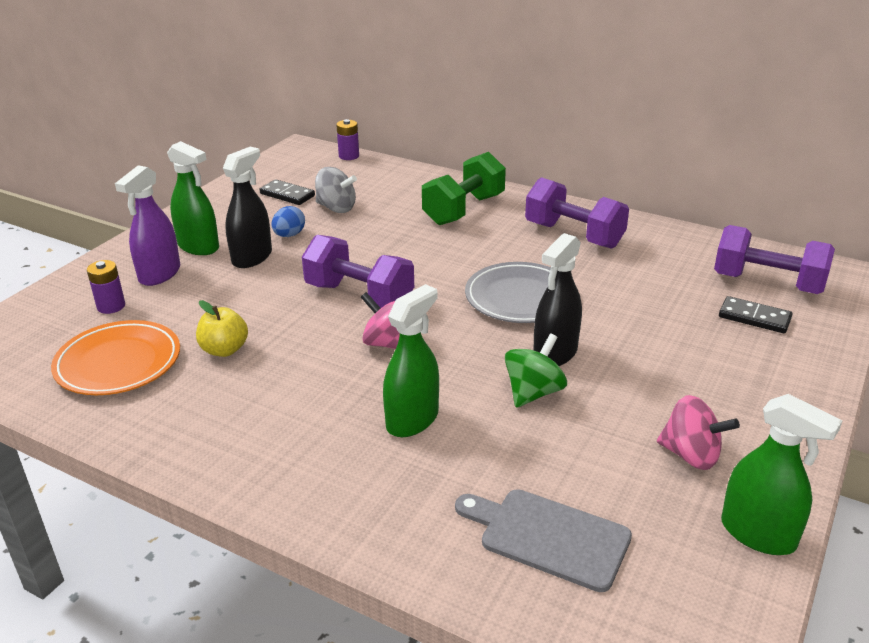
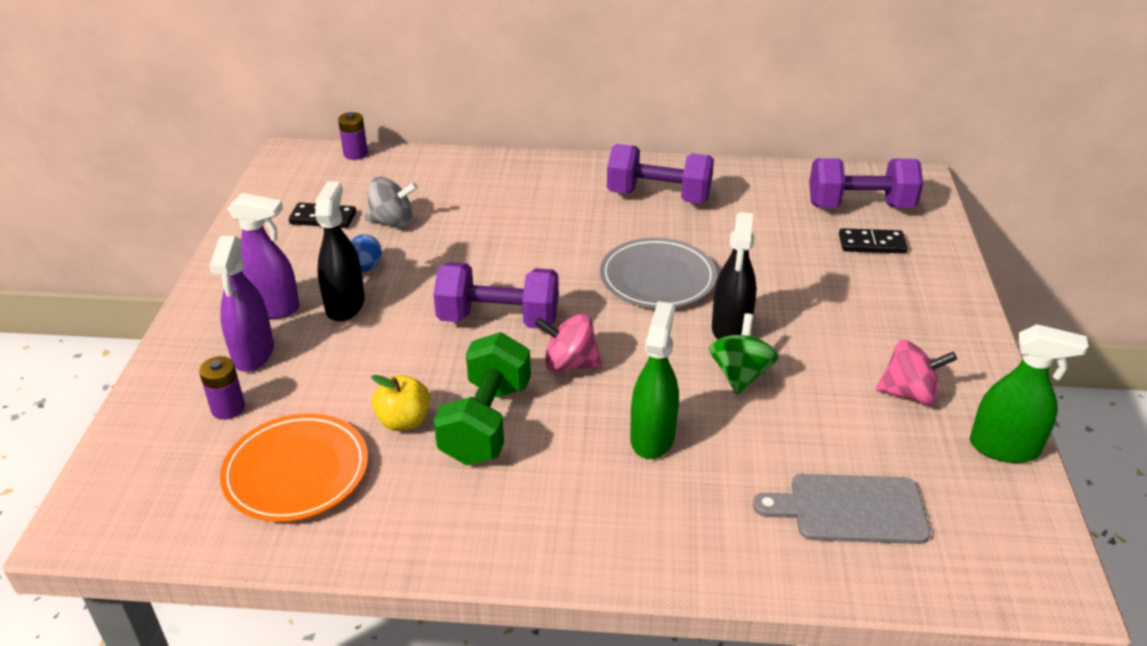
camera: 25 degrees left, 5 degrees up
(198, 247) = (271, 308): green spray bottle -> purple spray bottle
(464, 210) = (530, 192): green dumbbell -> green dumbbell (486, 422)

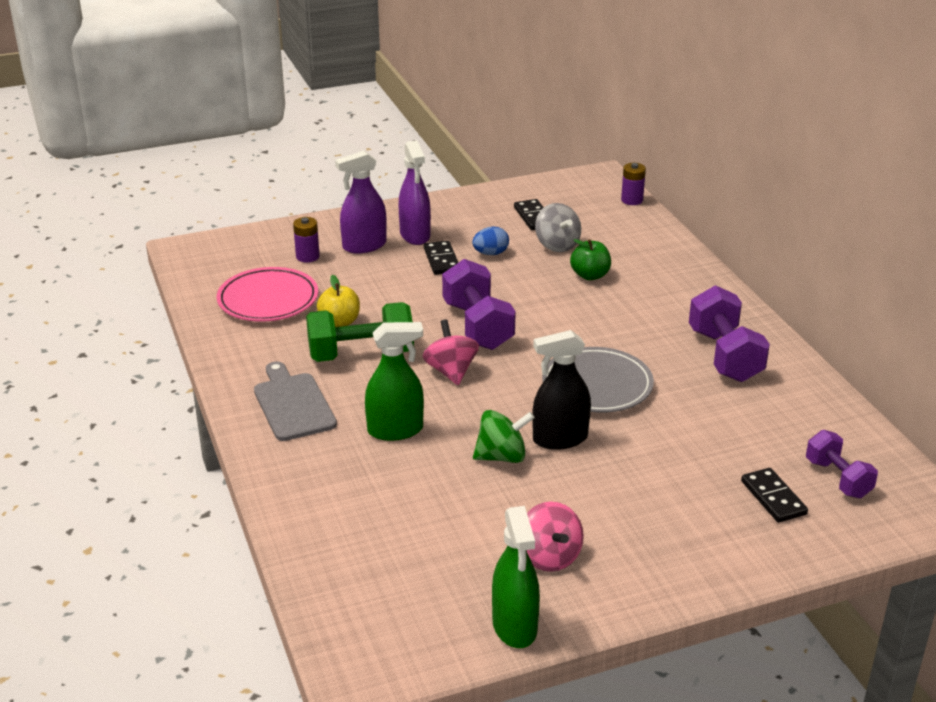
camera: 65 degrees right, 5 degrees down
(296, 472) = (268, 300): orange plate -> pink plate
(345, 305) = (441, 260): black spray bottle -> black domino
(467, 221) = (590, 275): none -> green apple
(850, 509) = (379, 545): grey cutting board -> grey cutting board (293, 404)
(860, 206) = (838, 479): purple dumbbell -> purple dumbbell, size x0.63

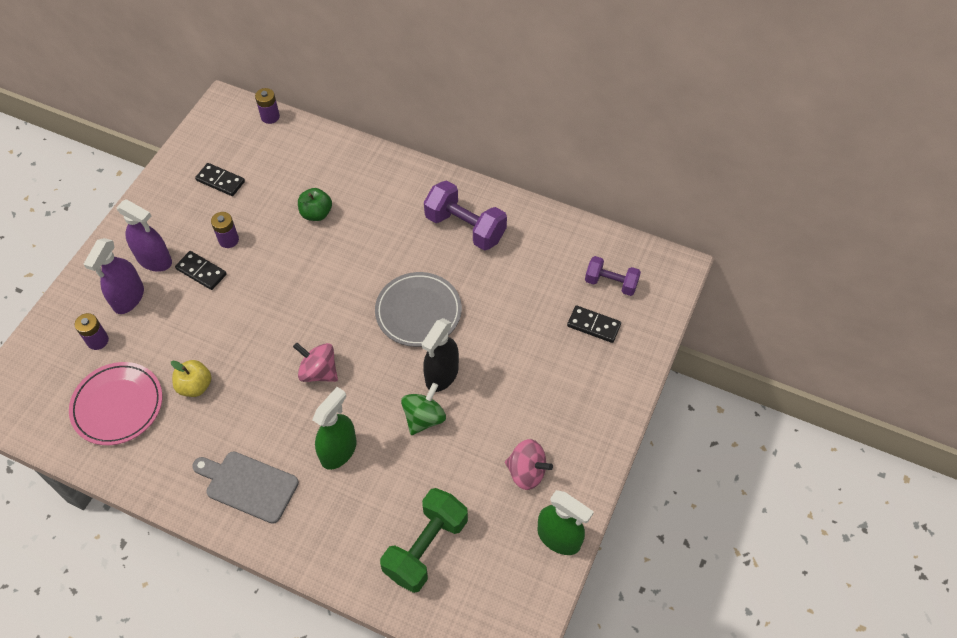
camera: 45 degrees left, 25 degrees up
(361, 354) = (243, 404): green dumbbell -> green dumbbell (426, 547)
(477, 326) = (292, 317): purple dumbbell -> none
(490, 253) = (228, 240): blue egg -> purple battery
(557, 245) = (265, 199): grey spinning top -> none

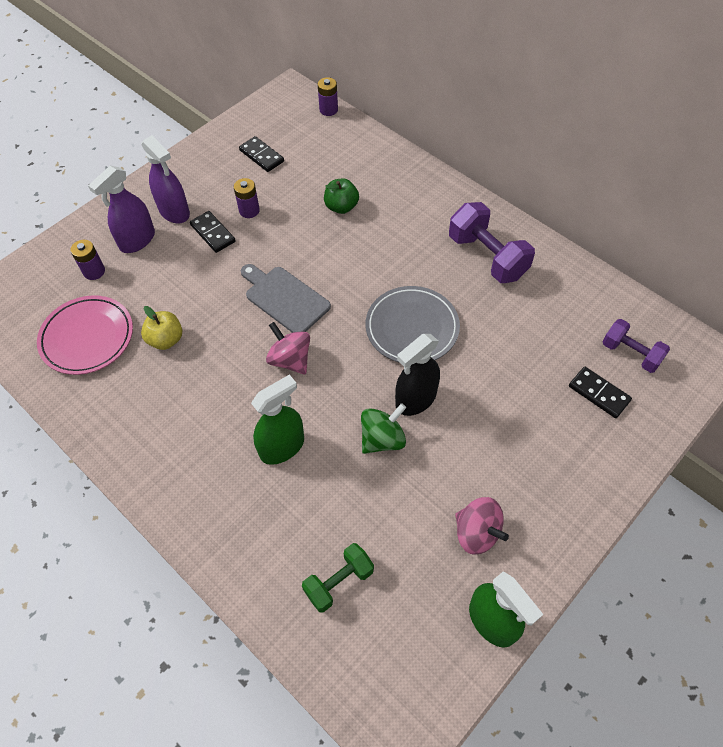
camera: 20 degrees right, 0 degrees up
(248, 485) = (179, 454): grey cutting board -> grey cutting board (284, 298)
(426, 547) = (339, 582): green dumbbell -> green dumbbell, size x0.63

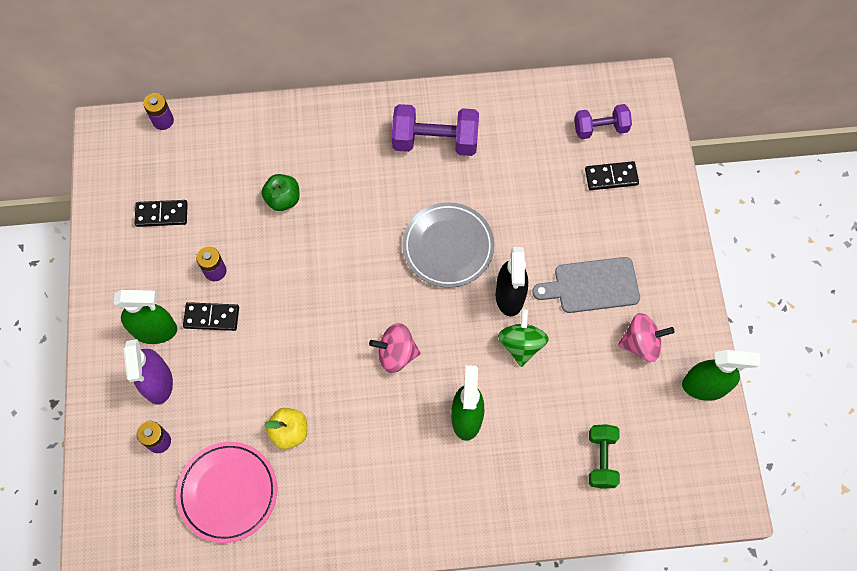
camera: 50 degrees left, 10 degrees up
(174, 212) = (155, 330): purple spray bottle -> green spray bottle
(284, 298) = (334, 313): grey cutting board -> grey cutting board (592, 285)

